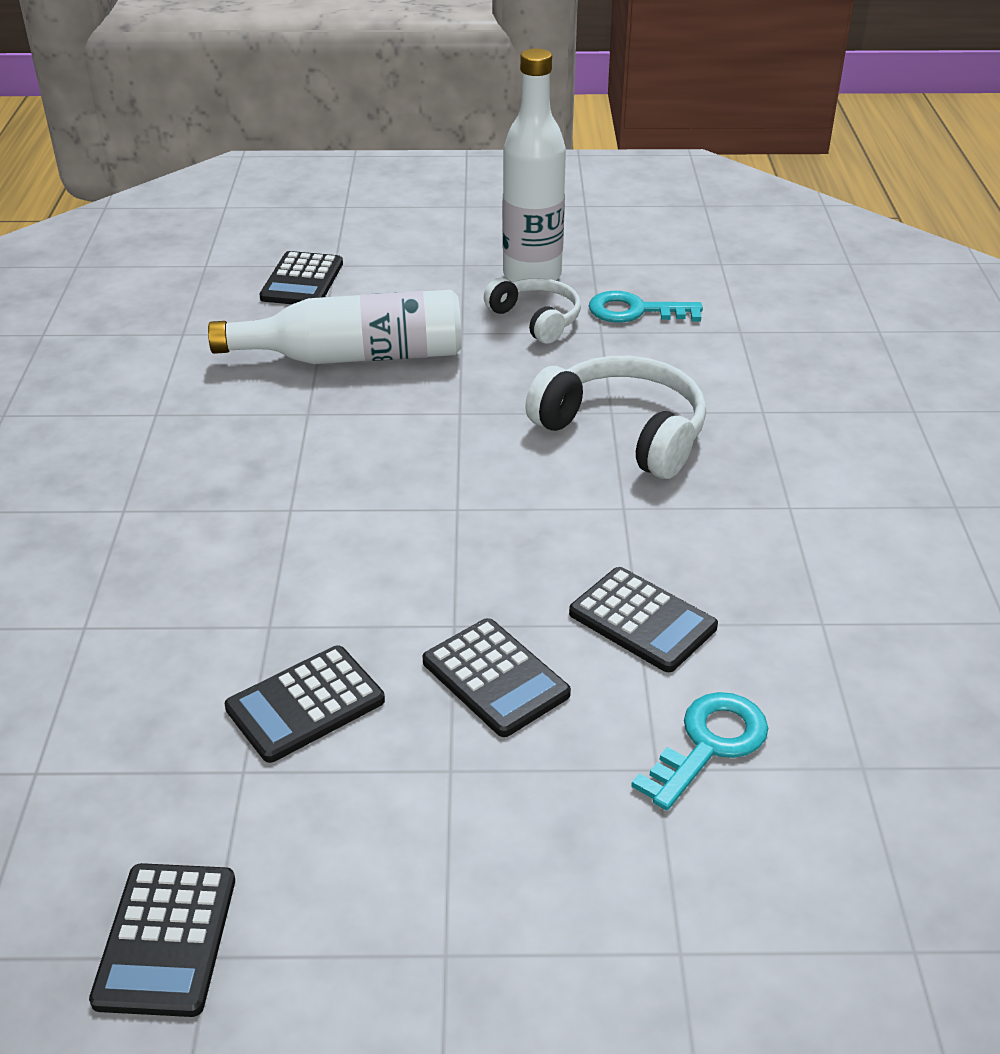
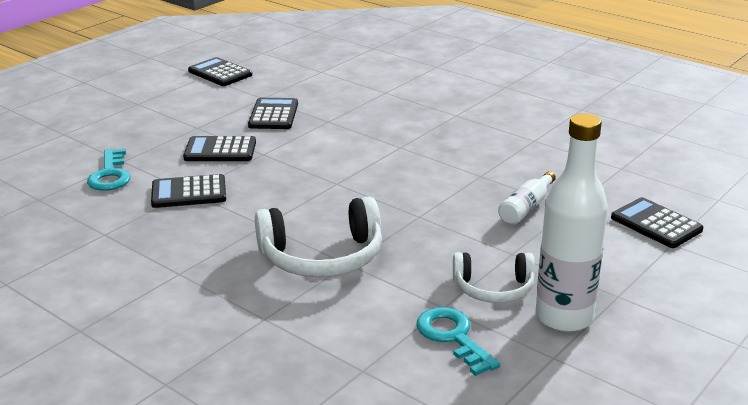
camera: 130 degrees right, 10 degrees down
(354, 356) = (526, 207): white bottle -> white bottle, size x0.51
(635, 311) = (453, 337): turquoise key -> turquoise key turned 75 degrees counterclockwise

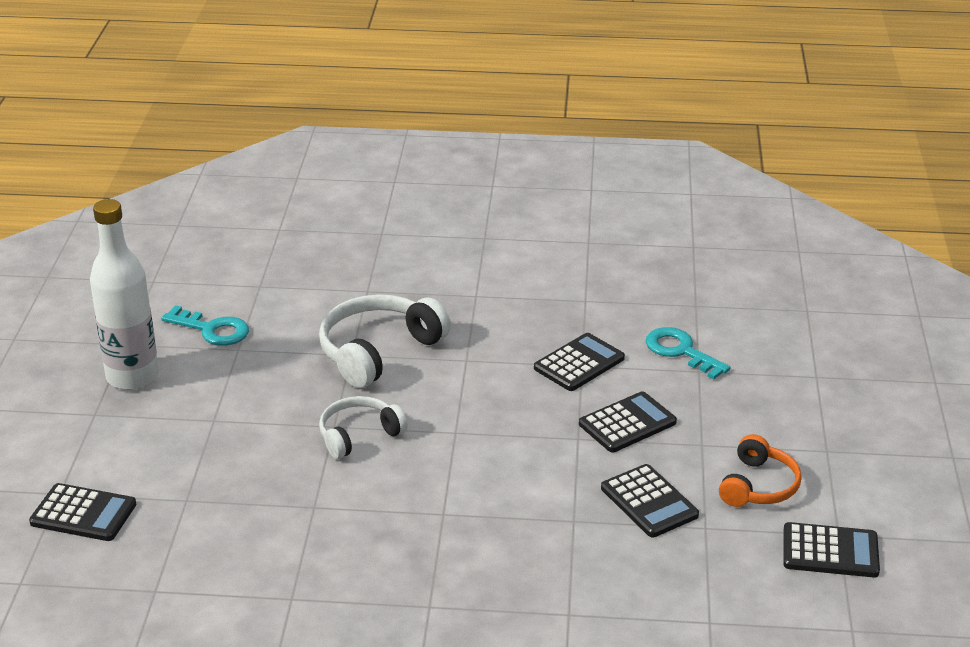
camera: 145 degrees right, 5 degrees up
(203, 102) = (758, 486): none -> orange headphones
(493, 289) = (207, 379): white headphones -> white headphones (359, 435)
(526, 207) = (233, 480): white bottle -> none

